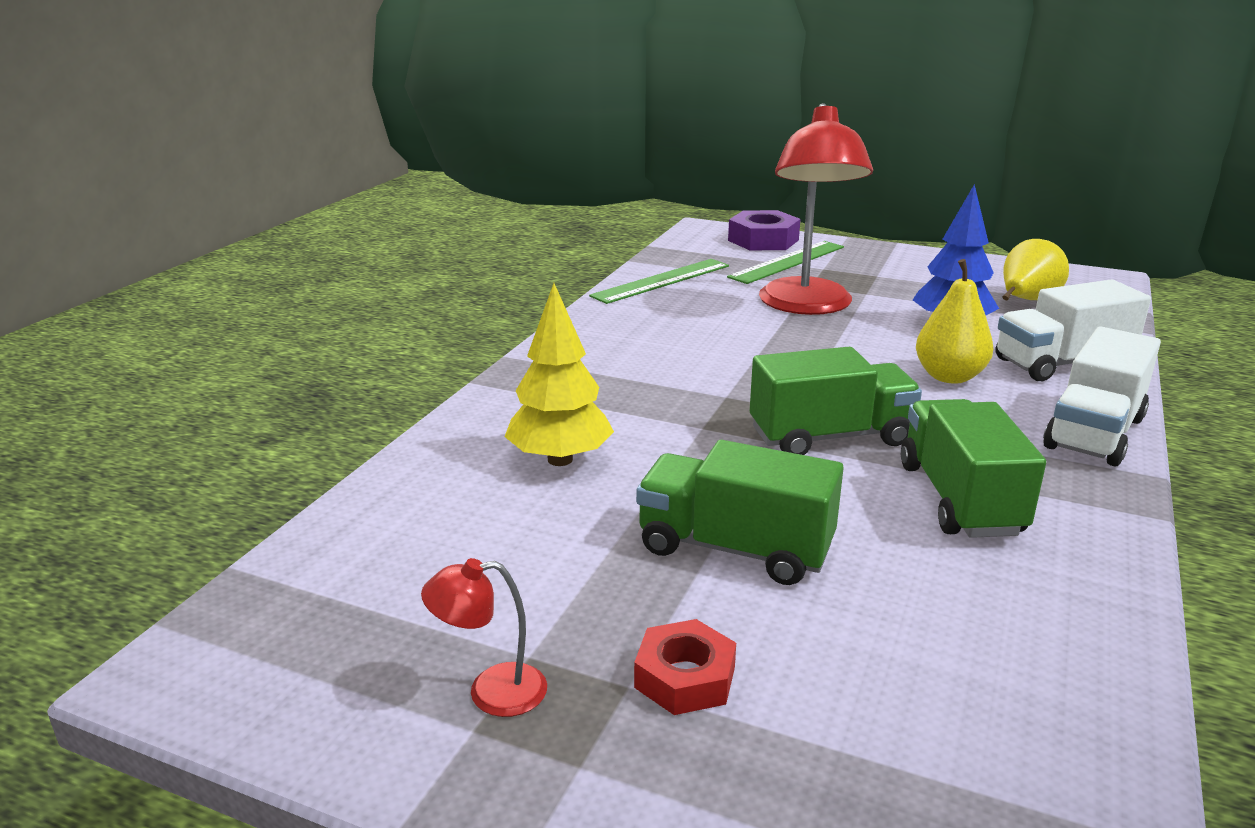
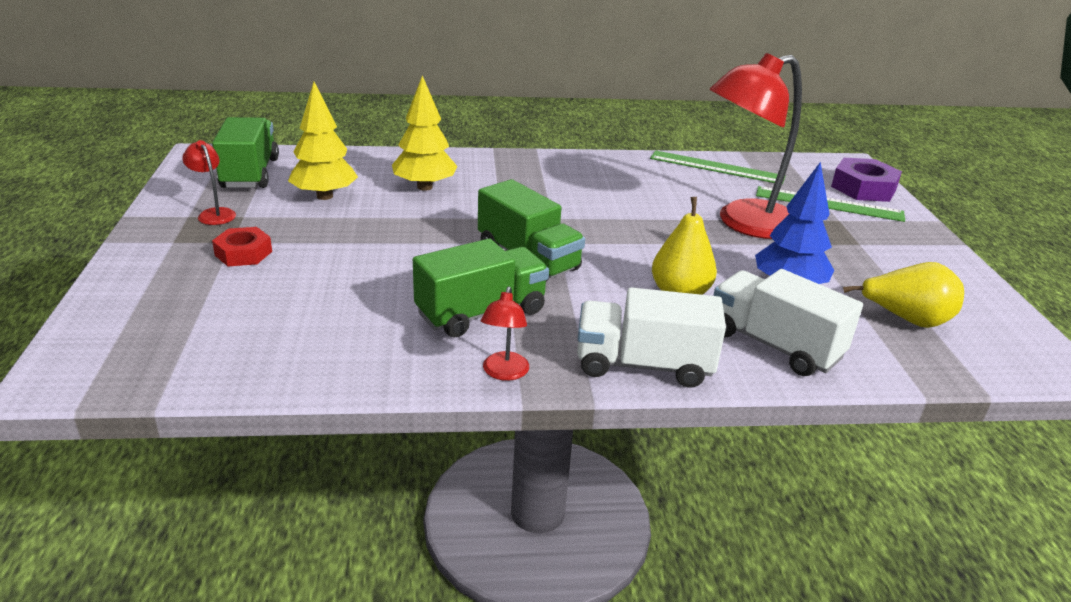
camera: 60 degrees right, 5 degrees up
(517, 553) = (325, 196): none -> yellow tree
(734, 549) = (366, 248): green truck -> green truck (250, 173)
(1106, 516) = (504, 373): none -> red lamp

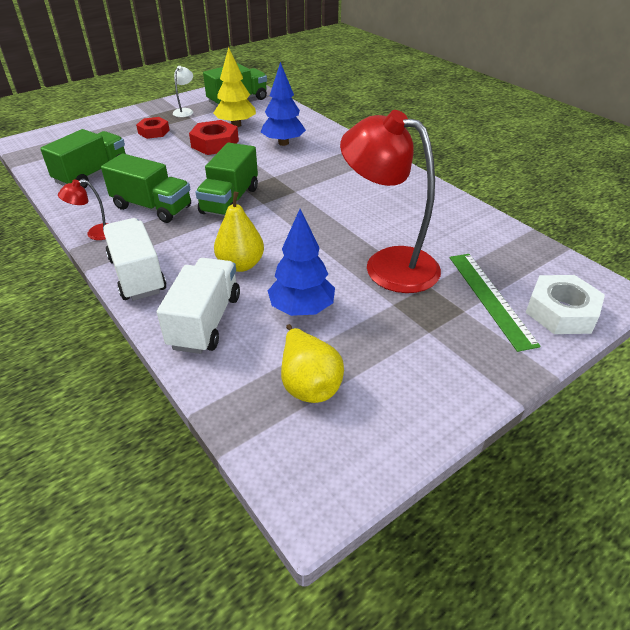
camera: 60 degrees right, 10 degrees up
(214, 213) = (185, 111): red lamp -> white lamp
(312, 335) = (92, 174): none -> green truck
(358, 224) = (215, 144): none -> red nut
(424, 187) = (283, 143): yellow tree -> blue tree
(716, 167) = (478, 226): green ruler -> none
(863, 188) = (561, 312): purple nut -> white nut

